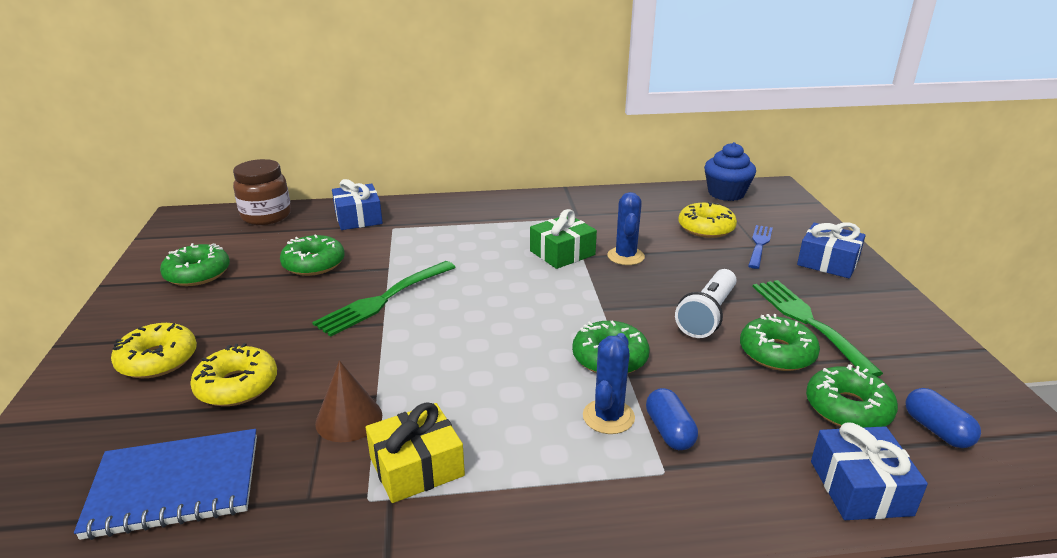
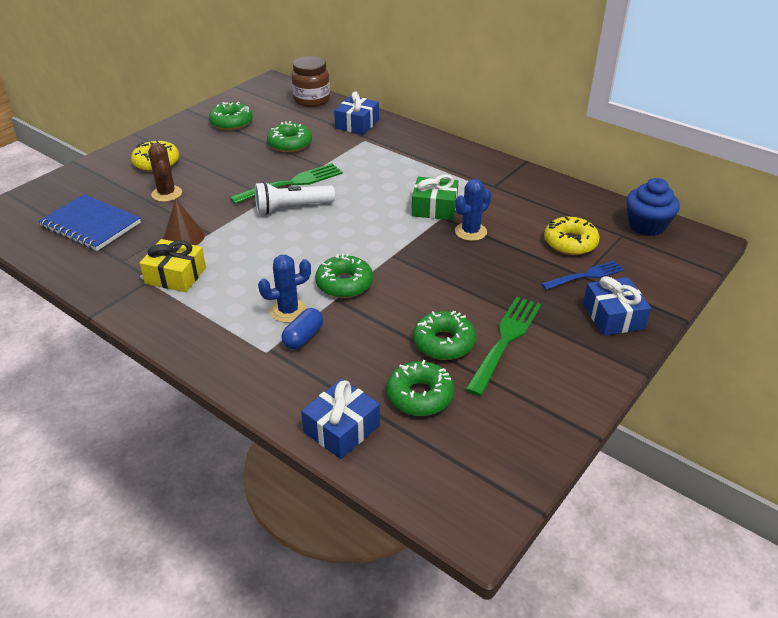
camera: 45 degrees right, 10 degrees up
(237, 386) = (167, 194): yellow donut -> brown cactus
(384, 299) = (291, 184): green fork -> green fork turned 150 degrees clockwise
(707, 315) = (447, 296): white flashlight -> white flashlight (292, 208)
(937, 430) = (447, 442): blue capsule -> none

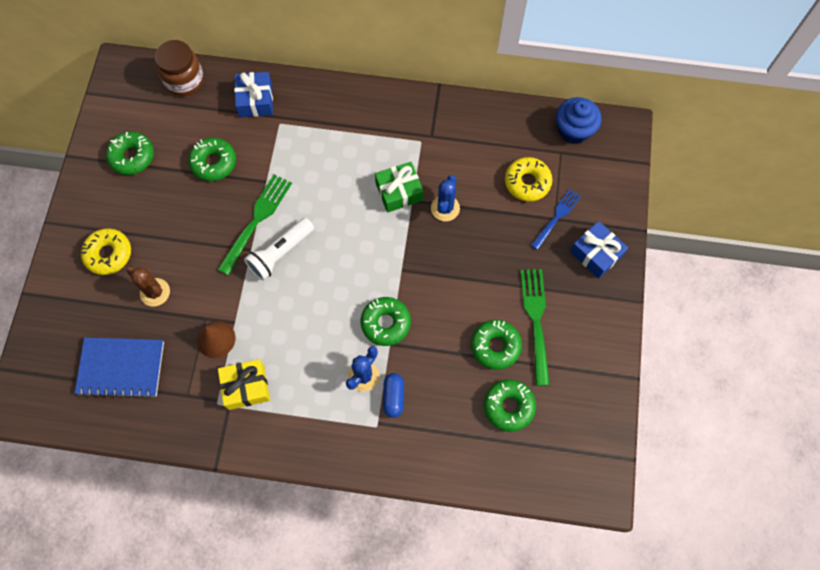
camera: 30 degrees left, 30 degrees up
(341, 429) = (476, 465): blue gift -> none

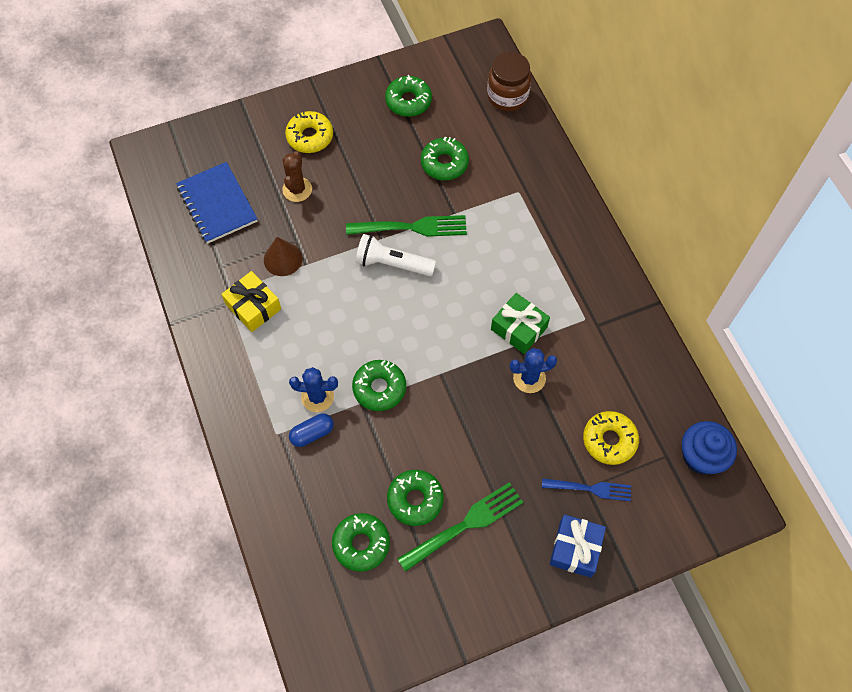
camera: 60 degrees right, 5 degrees down
(255, 100) = (528, 160): blue gift -> none

